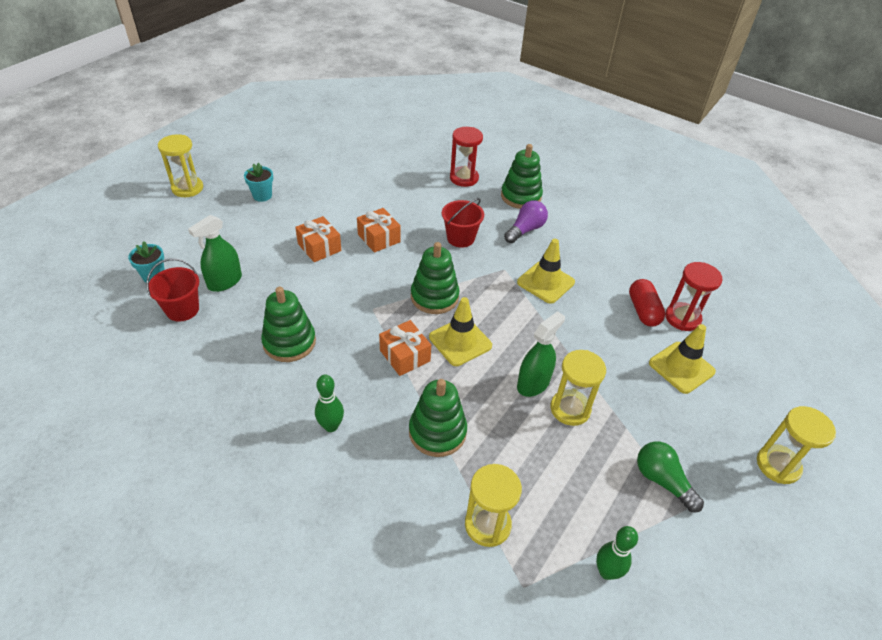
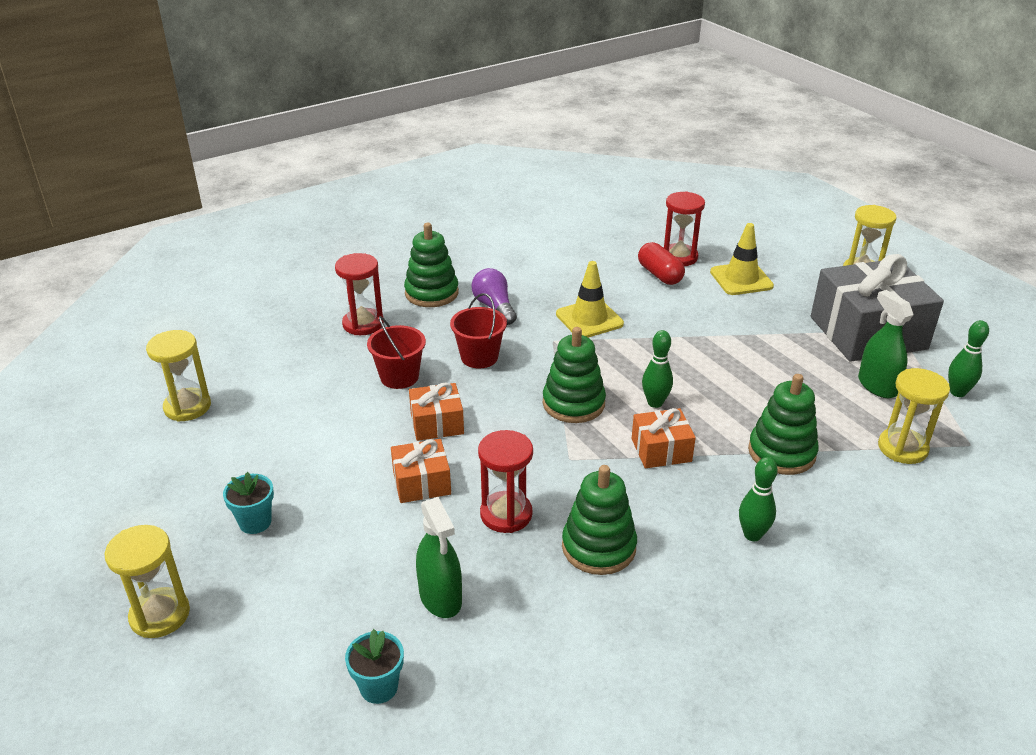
camera: 65 degrees left, 10 degrees down
(182, 309) = (479, 657): red bucket -> red bucket (399, 377)
(305, 291) = (506, 514): none -> red hourglass
(460, 341) = (655, 403): yellow traffic cone -> green bowling pin
(533, 383) = (733, 370): green spray bottle -> green spray bottle (877, 386)
(570, 409) = (773, 357): yellow hourglass -> yellow hourglass (187, 407)
(643, 311) = (659, 275): red capsule -> red capsule turned 45 degrees clockwise
(662, 481) = (868, 333): green light bulb -> grey gift

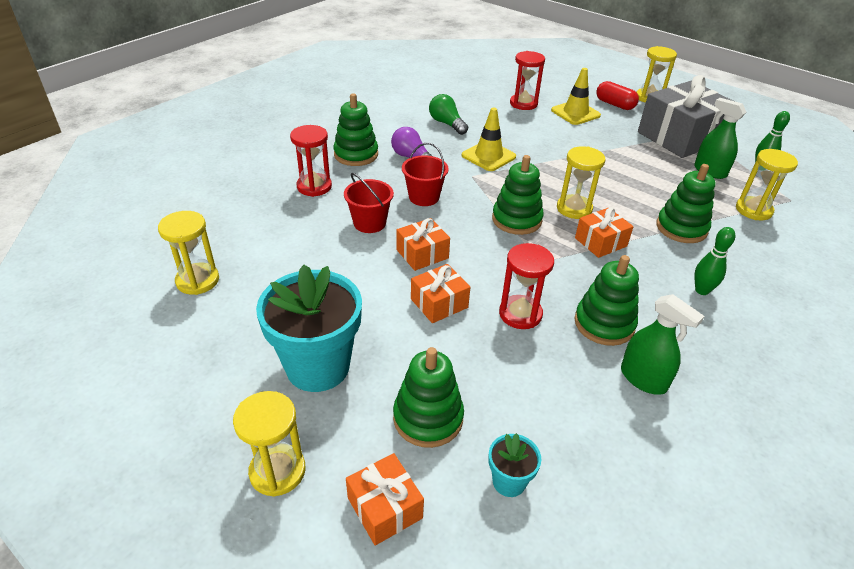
camera: 20 degrees left, 5 degrees up
(239, 677) = (385, 508): none -> orange gift
(255, 522) = (318, 367): turquoise flower pot -> turquoise flower pot, size x2.20
(335, 601) = (428, 418): none -> green stacking toy
(440, 597) = (511, 392): green spray bottle -> green spray bottle (643, 379)
(563, 270) = (447, 124): none -> green light bulb
(655, 403) = (574, 209): green bowling pin -> yellow hourglass
(659, 275) = (518, 117): red capsule -> red capsule (614, 104)

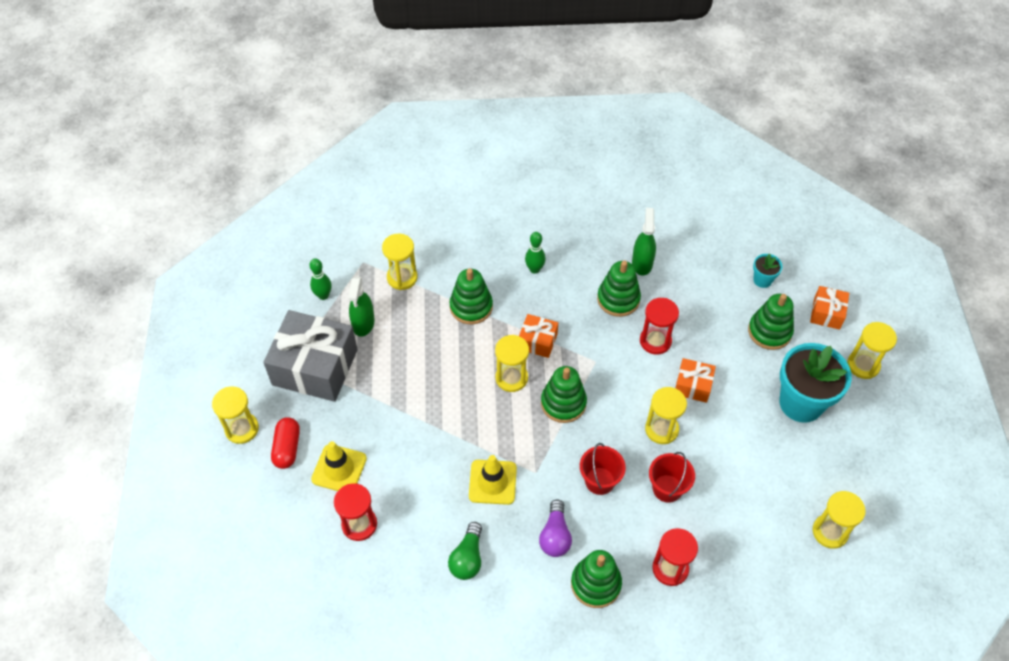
camera: 130 degrees left, 15 degrees up
(422, 254) = (661, 429): orange gift -> yellow hourglass

